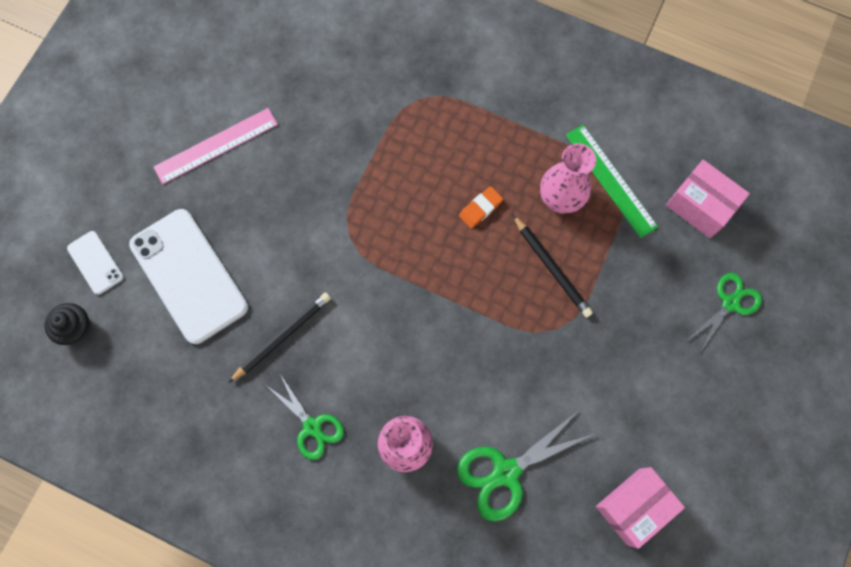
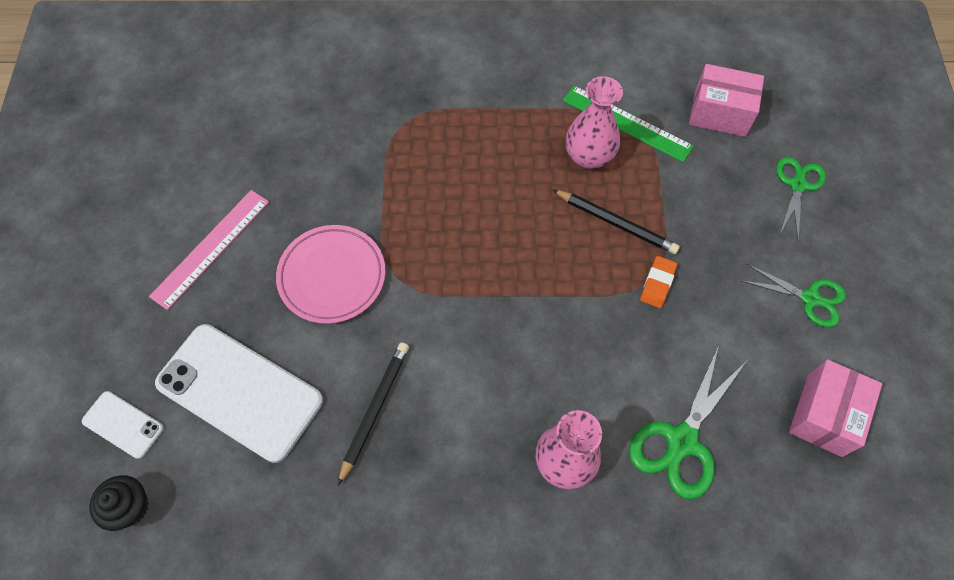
camera: 25 degrees left, 10 degrees down
(299, 212) = (332, 276): none -> pink plate
(312, 426) = (453, 490): green scissors -> green scissors (810, 298)
(480, 208) = (517, 198): orange eraser -> orange eraser (657, 284)

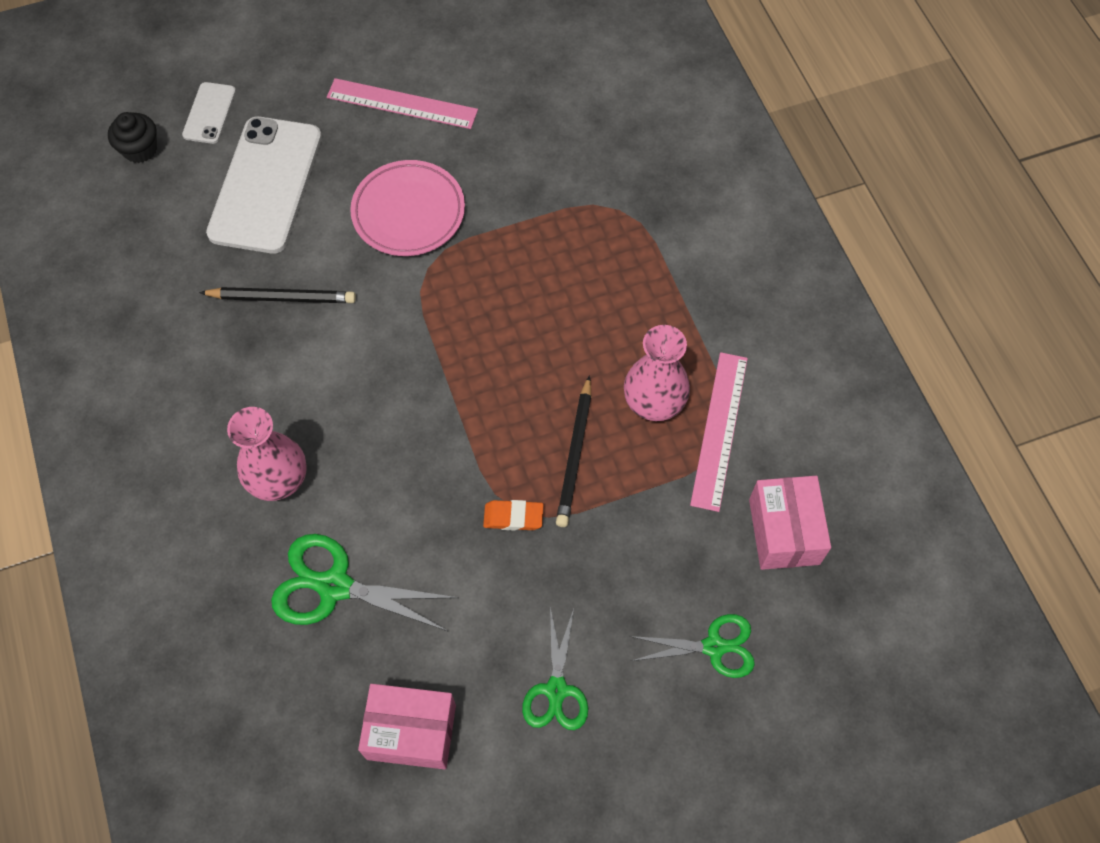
camera: 70 degrees right, 0 degrees up
(626, 123) = (719, 430): green ruler -> pink ruler

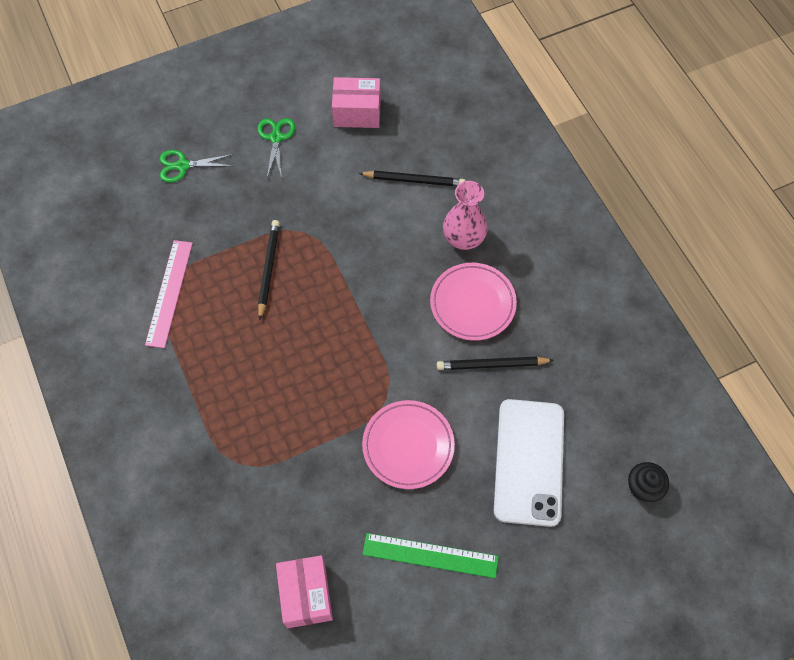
camera: 175 degrees right, 0 degrees up
(209, 113) = (596, 530): white phone -> none
(288, 380) = (472, 304): none -> pink plate
(335, 586) = (414, 180): green scissors -> black pencil
(402, 104) = (430, 555): pink ruler -> green ruler
(513, 517) = (307, 227): orange eraser -> none
(654, 402) = (214, 308): pink vase -> none
(784, 531) = (132, 232): pink box -> pink box (306, 595)

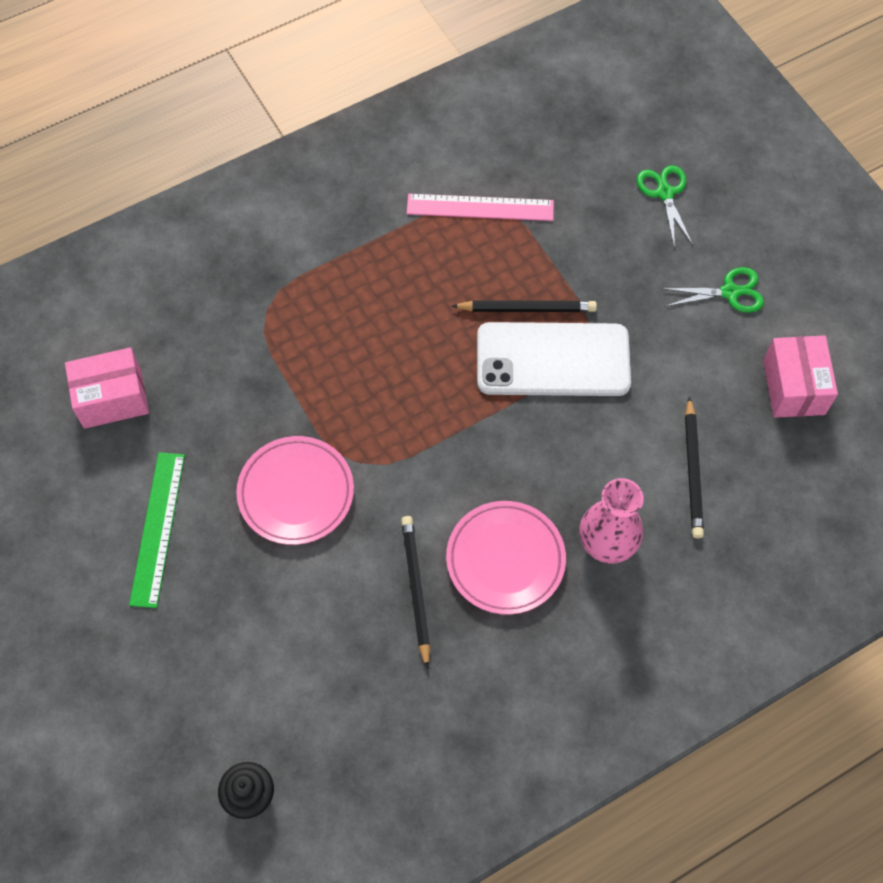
camera: 85 degrees right, 0 degrees up
(529, 462) = (280, 642): white phone -> white phone (553, 360)

